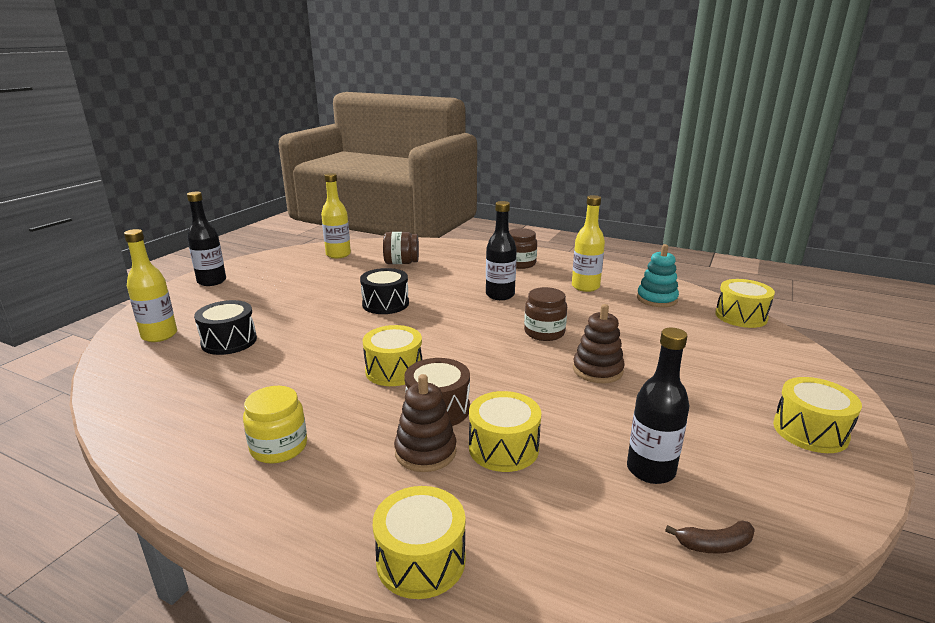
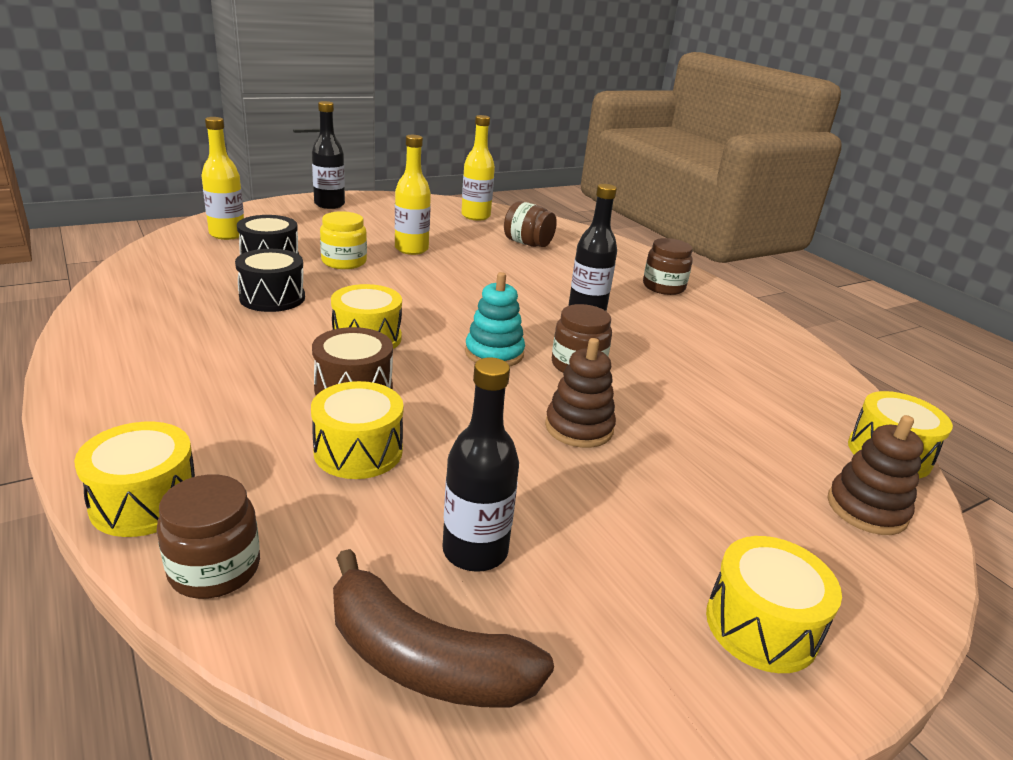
camera: 30 degrees right, 5 degrees up
(279, 447) = (181, 358): yellow jar -> yellow jar (344, 262)
(385, 304) = (451, 276): black drum -> black drum (272, 298)
(425, 452) = (285, 419): brown stacking toy -> brown stacking toy (866, 509)
(534, 572) = (214, 568): none -> brown jar
(585, 287) = (709, 338): yellow bottle -> yellow bottle (411, 249)
(657, 299) = (788, 386): turquoise stacking toy -> turquoise stacking toy (494, 353)
(714, 545) = (423, 660): brown banana -> brown banana, size x2.09

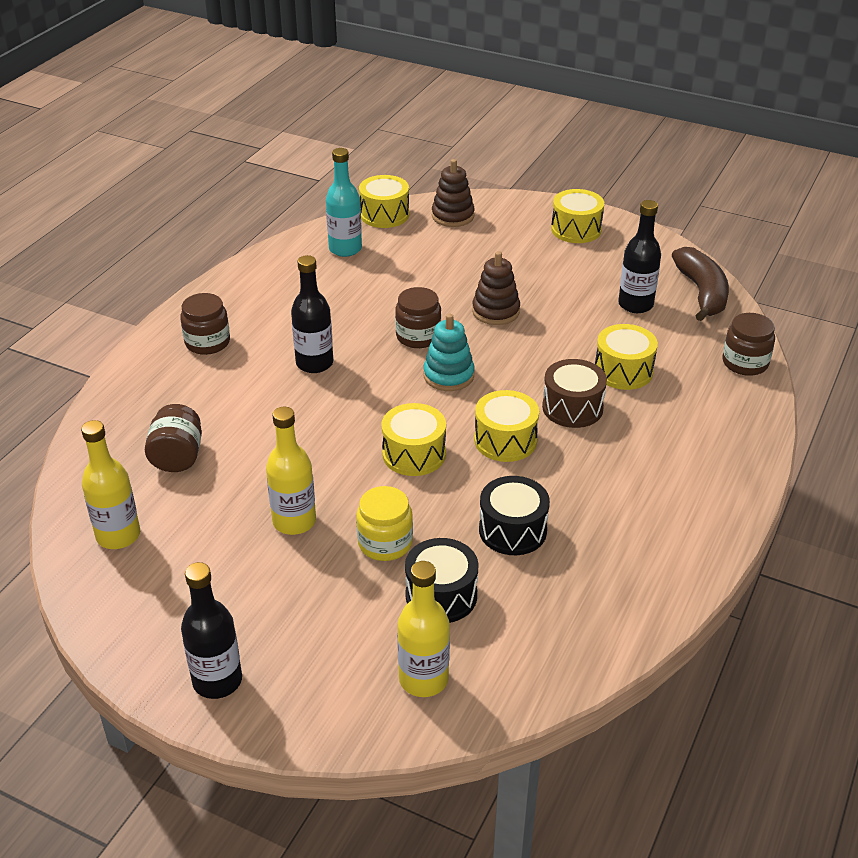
camera: 120 degrees left, 10 degrees up
(145, 502) = (750, 410): yellow drum -> yellow drum (414, 454)
(800, 395) = (345, 249): none -> turquoise bottle

